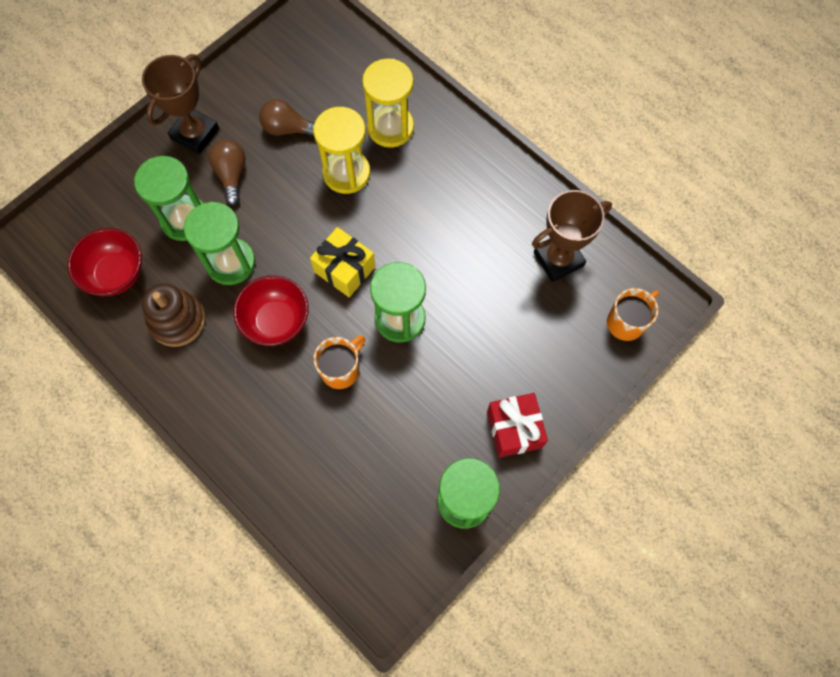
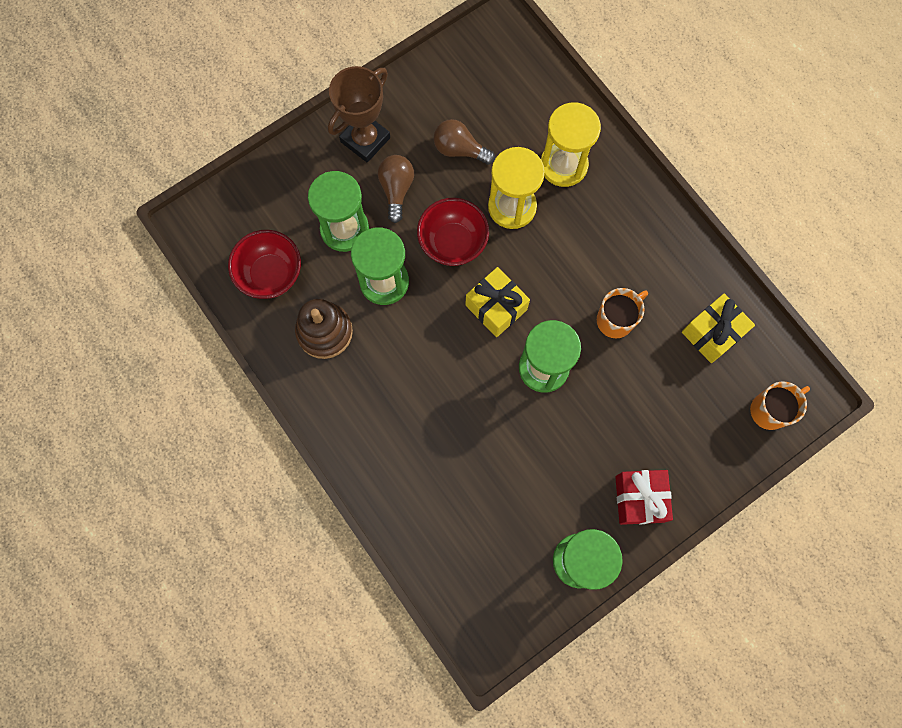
camera: 10 degrees right, 5 degrees up
(276, 321) = (421, 349): red bowl -> red bowl (452, 243)
(341, 369) = (478, 409): orange mug -> orange mug (616, 319)
(558, 259) = (712, 333): brown trophy -> yellow gift

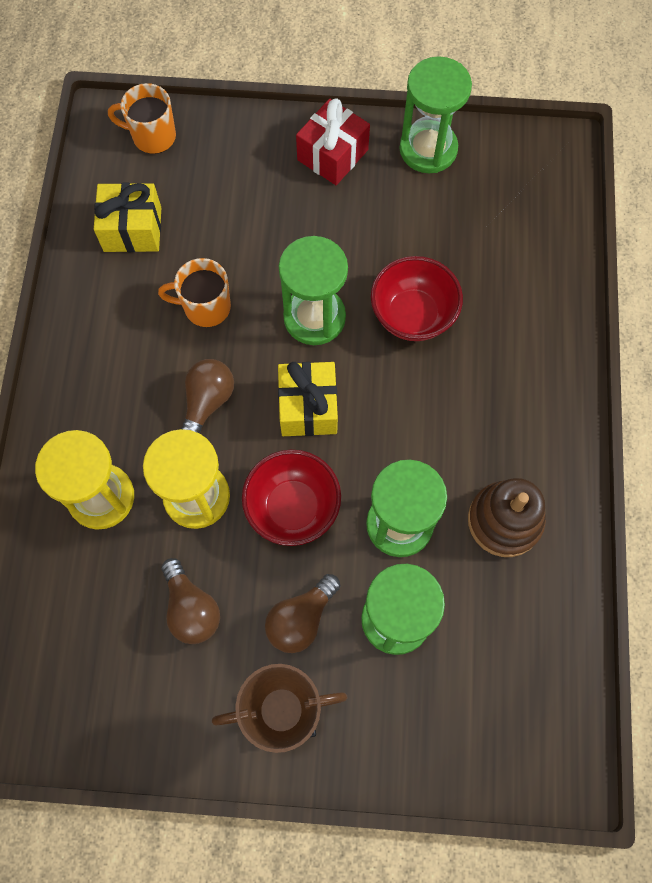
camera: 140 degrees left, 5 degrees down
(271, 274) = (518, 632): red bowl -> red bowl (412, 315)
(557, 263) = (207, 402): none -> brown light bulb

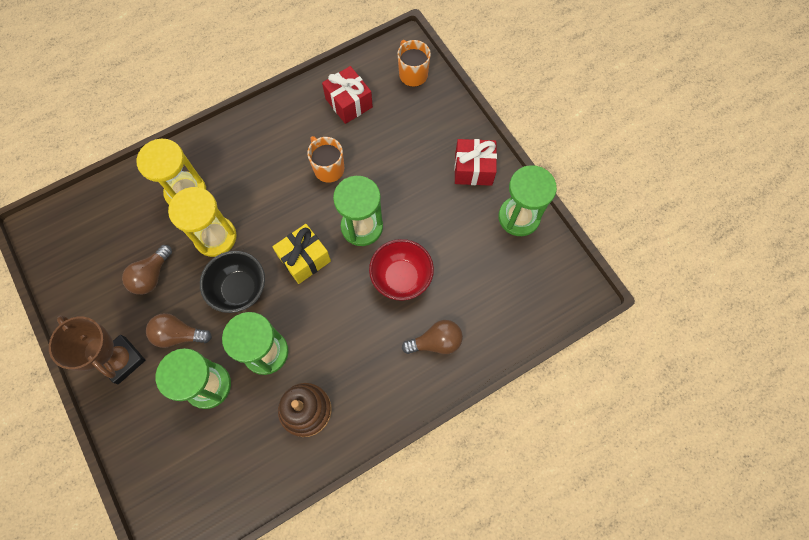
camera: 55 degrees right, 0 degrees up
(132, 229) = (349, 103): yellow gift -> red gift
(207, 402) = (273, 206): brown light bulb -> brown light bulb (436, 342)
(293, 508) = (240, 289): red bowl -> black bowl

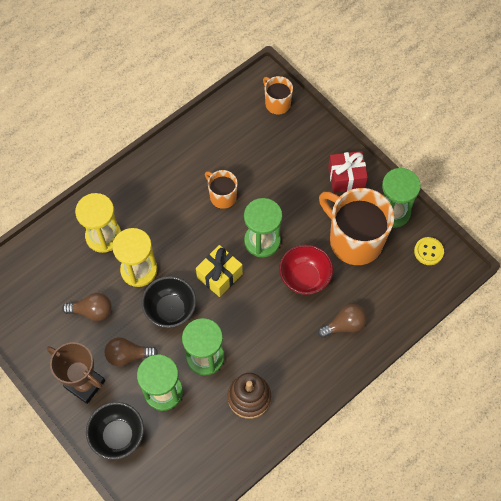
camera: 10 degrees left, 5 degrees down
(143, 429) = (118, 436): none -> black bowl
(151, 276) = (92, 311): brown light bulb -> brown light bulb turned 105 degrees counterclockwise
(349, 103) = (227, 137): red gift -> none
(467, 243) = (354, 240): none -> orange mug
(552, 271) = (428, 251): none -> yellow button

